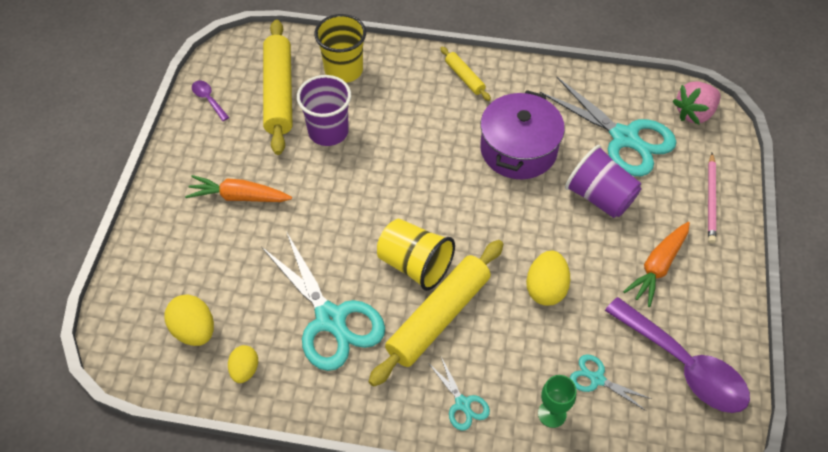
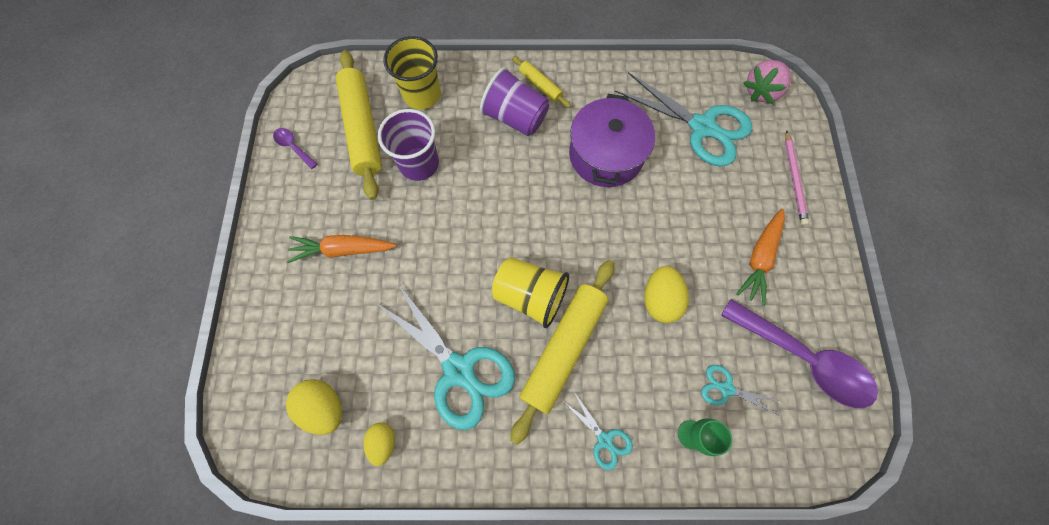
camera: 10 degrees left, 15 degrees up
(599, 197) = (691, 193): purple cup -> purple cup (515, 118)

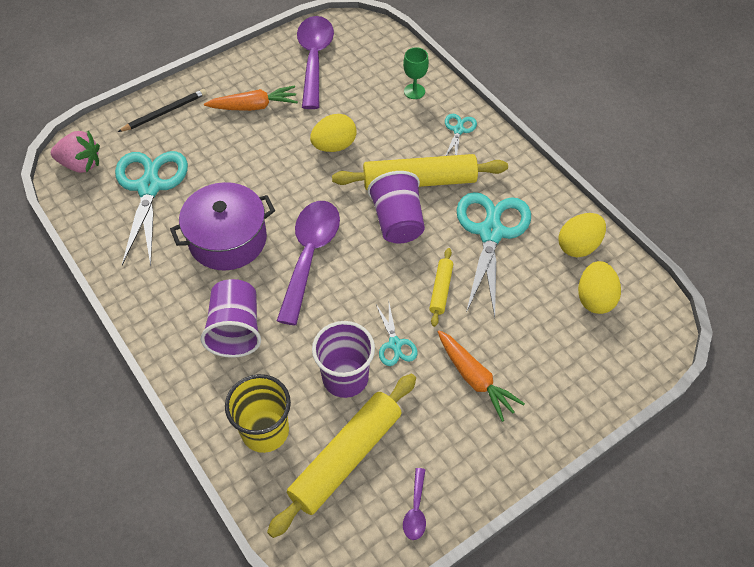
camera: 125 degrees left, 15 degrees down
(383, 442) = (578, 246): yellow egg -> yellow egg, size x1.52
(530, 295) = (397, 222): yellow cup -> purple cup
(540, 85) = (182, 331): yellow rolling pin -> yellow rolling pin (440, 290)
(546, 204) = (310, 256): none -> purple spoon
(726, 389) = (368, 87): turquoise scissors -> turquoise scissors (395, 344)
(794, 180) = (165, 112): pink pencil -> black pencil

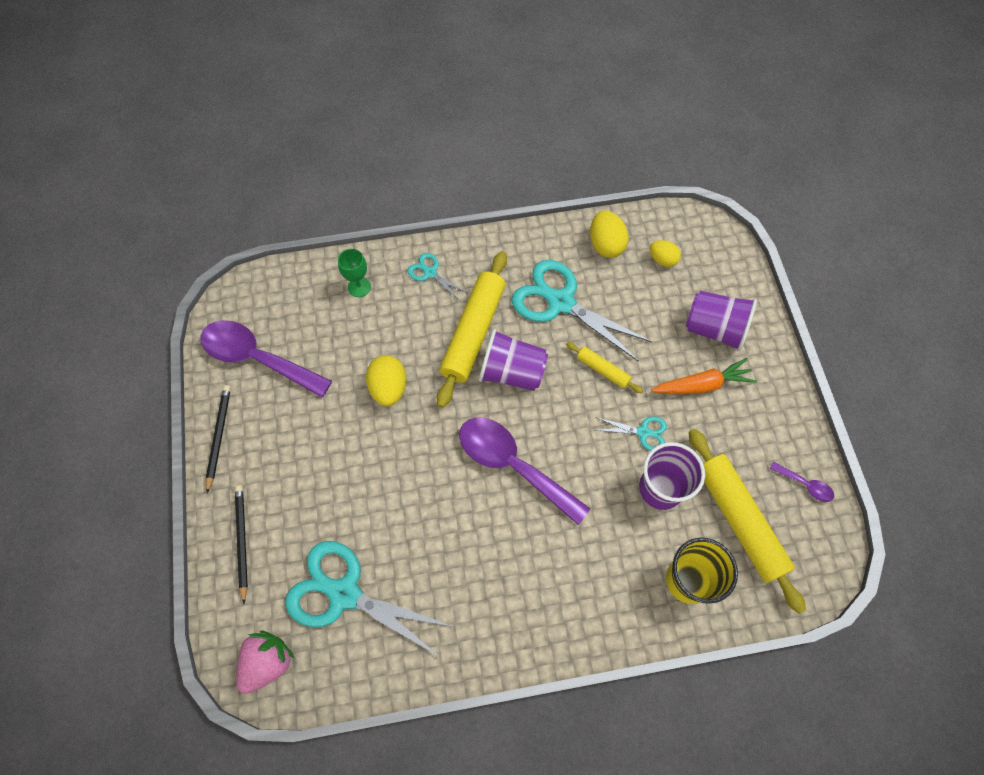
camera: 65 degrees left, 10 degrees up
(227, 239) = (456, 536): purple pot -> none
(235, 330) = (569, 567): purple cup -> purple cup (714, 329)
(239, 65) = (219, 436): none -> black pencil
(254, 106) = (289, 443): orange carrot -> none
(594, 298) = (662, 260): yellow egg -> yellow egg, size x0.66

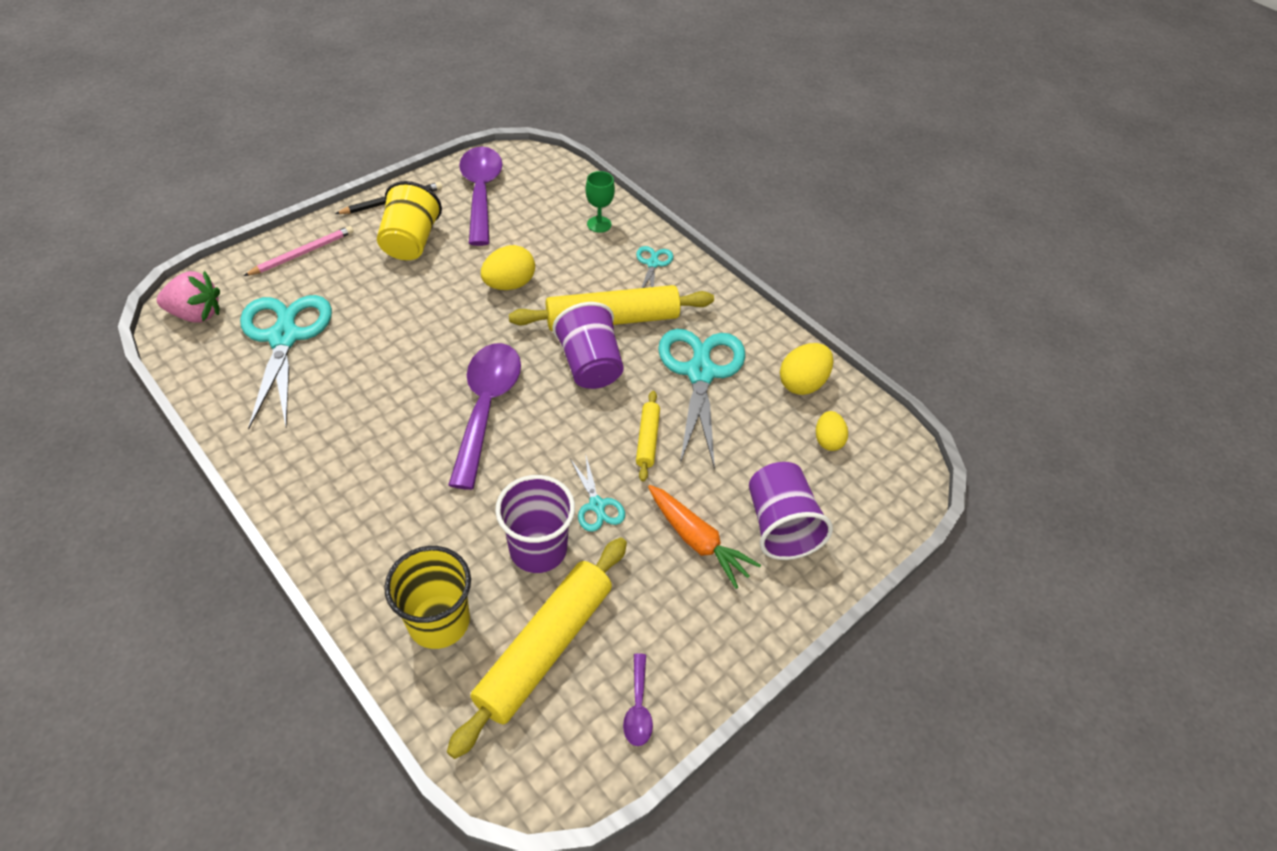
camera: 55 degrees right, 15 degrees down
(242, 541) = (303, 253): black pencil -> pink pencil
(286, 443) = (411, 242): none -> yellow cup

